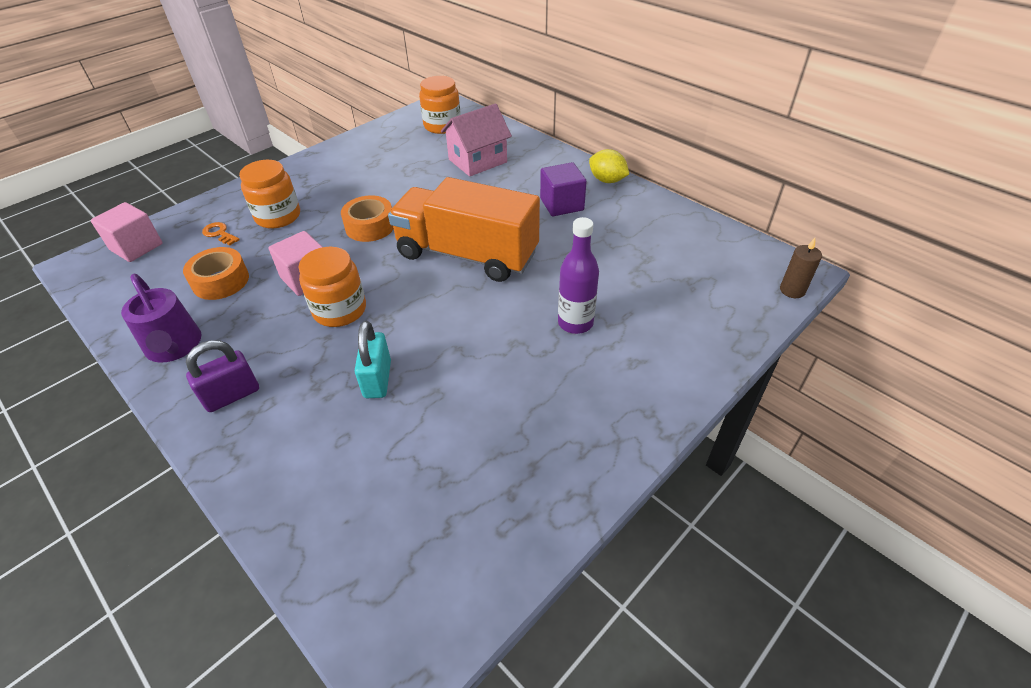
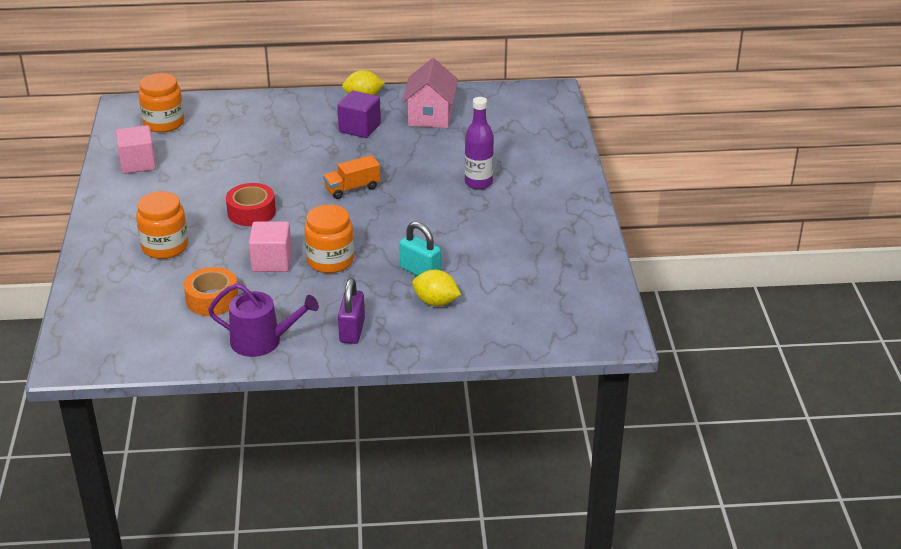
camera: 50 degrees left, 10 degrees down
(136, 247) = (91, 327): pink cube -> pink cube (138, 163)
(219, 233) = (142, 281): orange key -> none
(332, 426) = (436, 302): none -> yellow lemon
(370, 226) = (251, 212): orange tape -> red tape
(467, 254) = (352, 188): orange truck -> orange truck, size x0.44
(477, 161) = (246, 132): pink house -> pink house (430, 115)
(792, 290) = (561, 103): brown candle -> none

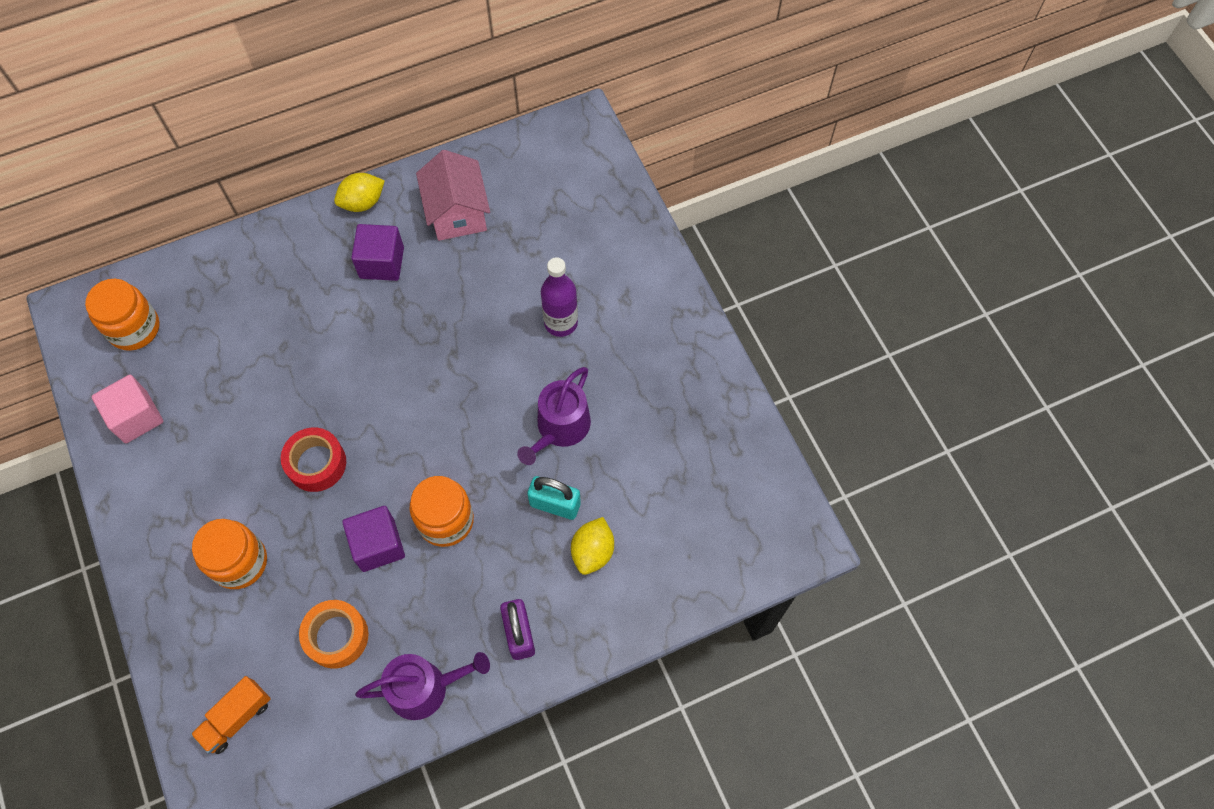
camera: 20 degrees left, 30 degrees up
(272, 261) = (378, 545): pink cube -> purple cube
(352, 188) = (418, 380): orange truck -> orange truck (236, 718)
(436, 302) = (592, 551): yellow lemon -> yellow lemon turned 75 degrees counterclockwise
(447, 234) = (560, 428): none -> purple watering can

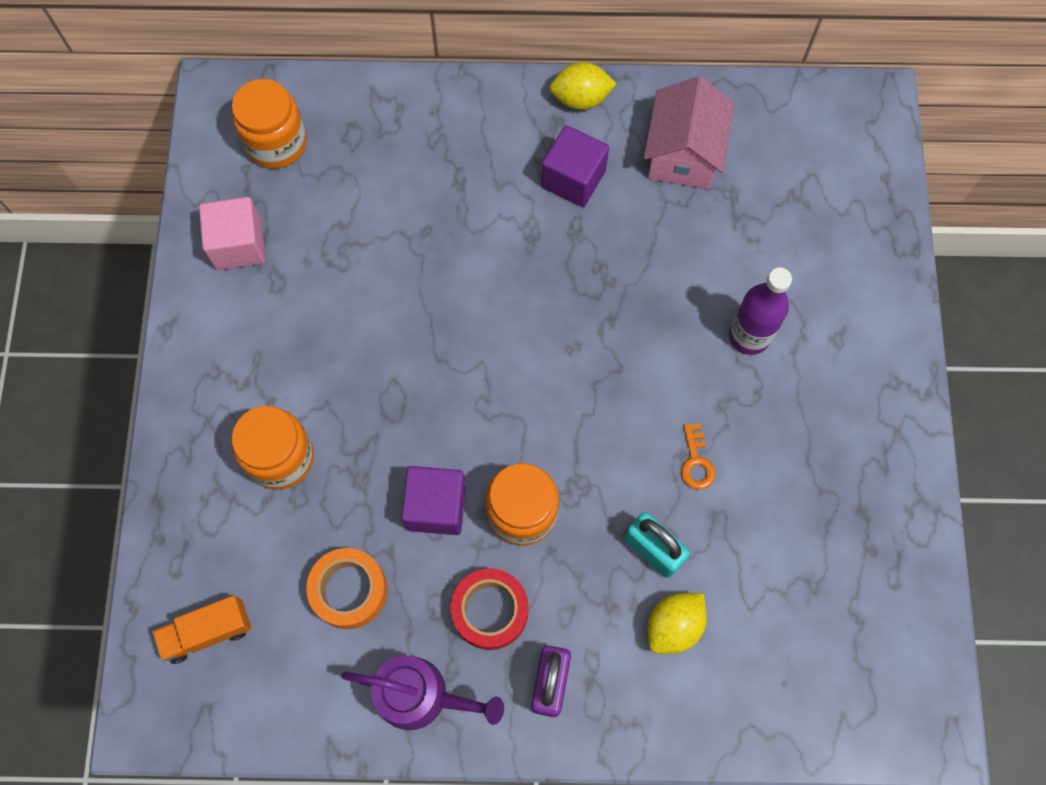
camera: 25 degrees right, 5 degrees up
(316, 463) = (407, 382): red tape -> red tape (490, 611)
(560, 428) = (696, 462): purple watering can -> orange key

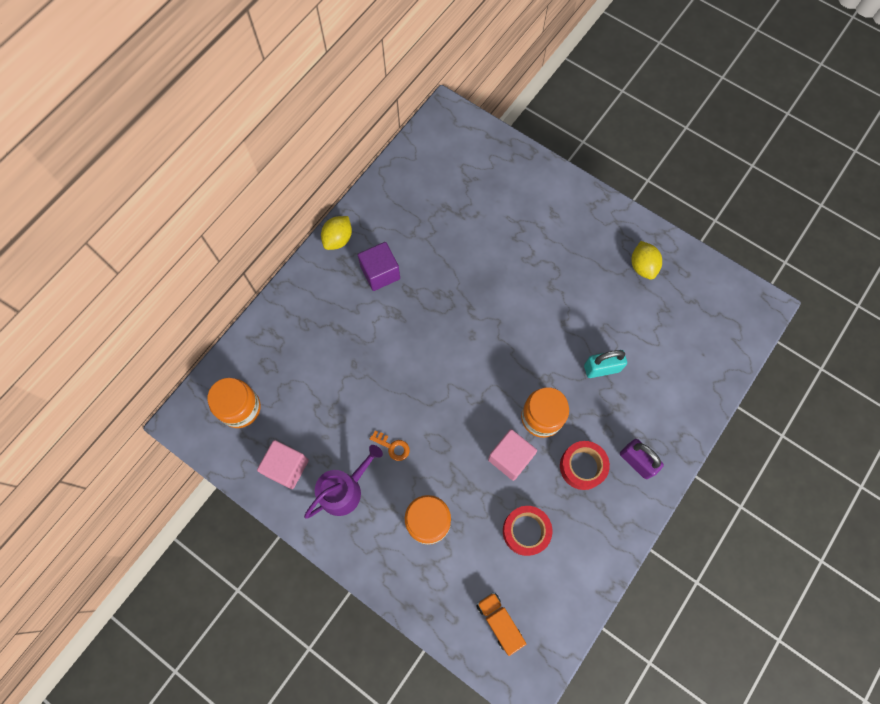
camera: 55 degrees left, 0 degrees up
(207, 632) = (499, 622): orange truck -> orange truck turned 135 degrees clockwise
(349, 590) = (526, 531): orange tape -> red tape
(421, 695) = (604, 529): purple watering can -> purple watering can (344, 489)
(436, 507) = (510, 458): purple cube -> pink cube
(673, 626) = (645, 384): yellow lemon -> yellow lemon (642, 266)
(683, 154) = (407, 213): pink house -> none
(696, 462) = (571, 318): orange key -> orange key (392, 447)
(749, 336) = (524, 251): purple bottle -> none

